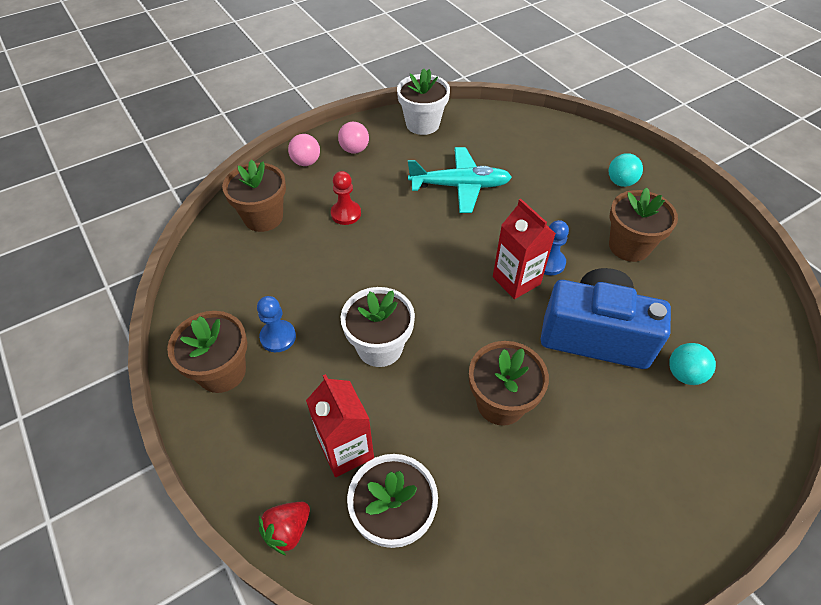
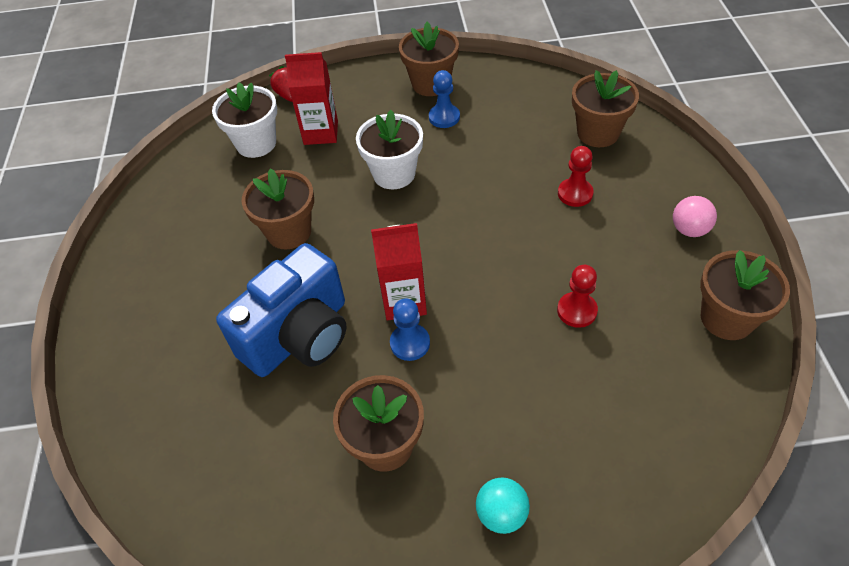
camera: 120 degrees right, 0 degrees up
(306, 162) = (679, 182): pink ball -> none
(422, 124) = (727, 318): white flower pot -> brown flower pot
(460, 186) = (577, 311): turquoise plane -> red pawn
(684, 374) = (209, 387): turquoise ball -> none

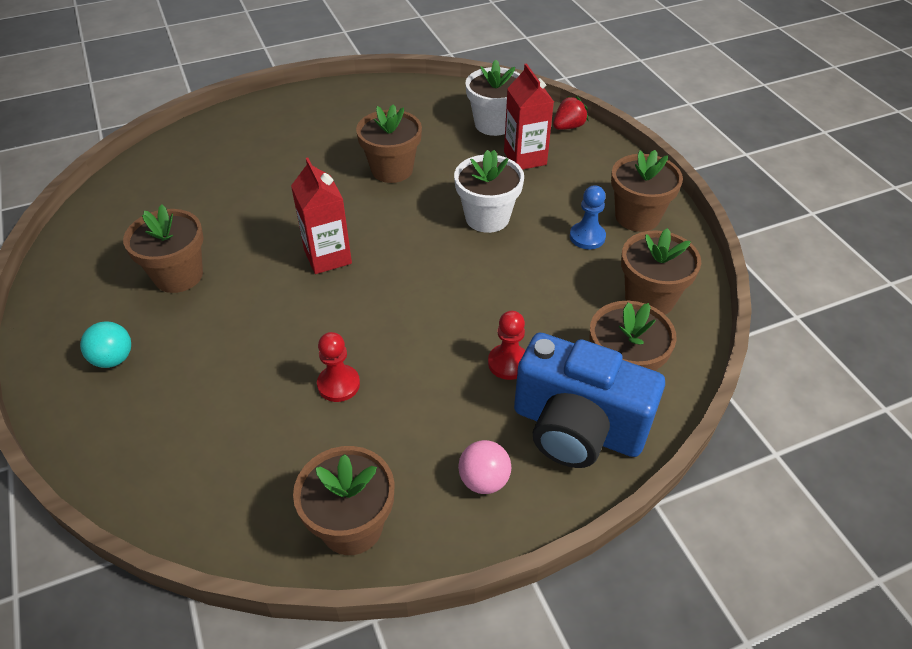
camera: 70 degrees right, 5 degrees down
(299, 335) = (280, 203): blue camera -> blue camera (577, 428)
(410, 343) = (281, 270): blue pawn -> none
(526, 100) = (649, 298): none -> brown flower pot

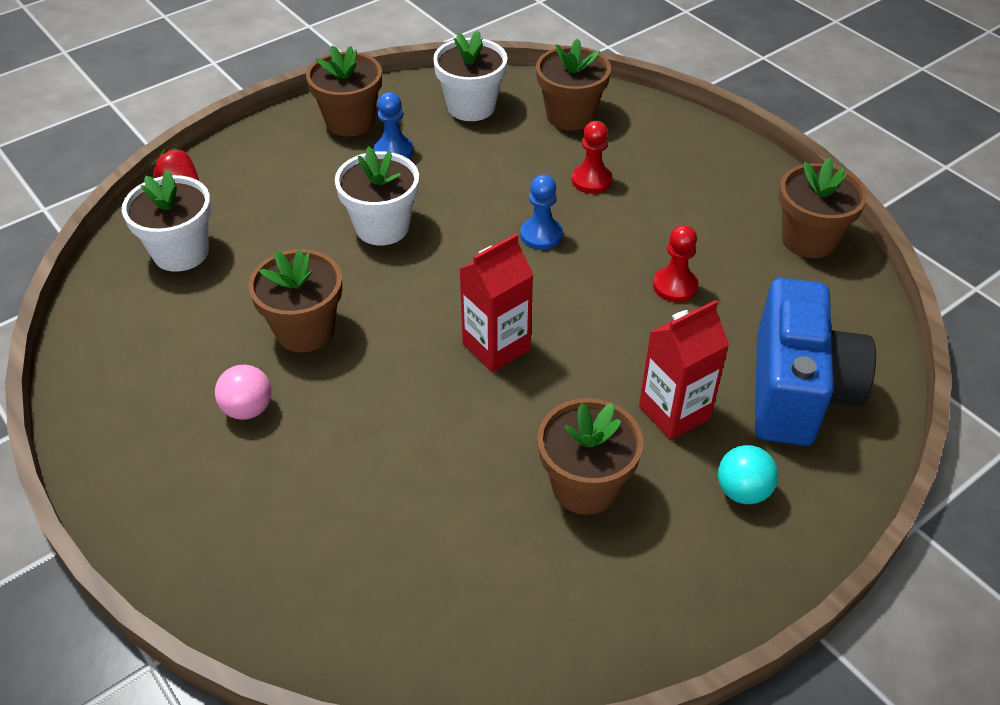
camera: 105 degrees left, 0 degrees up
(442, 309) = (541, 235): none -> blue pawn
(484, 480) = (722, 176): pink ball -> pink ball (248, 409)
(525, 158) = (256, 214): red carton -> red carton (674, 412)
(577, 428) = (642, 134): blue camera -> blue camera (797, 391)
(649, 298) = (471, 107): brown flower pot -> white flower pot

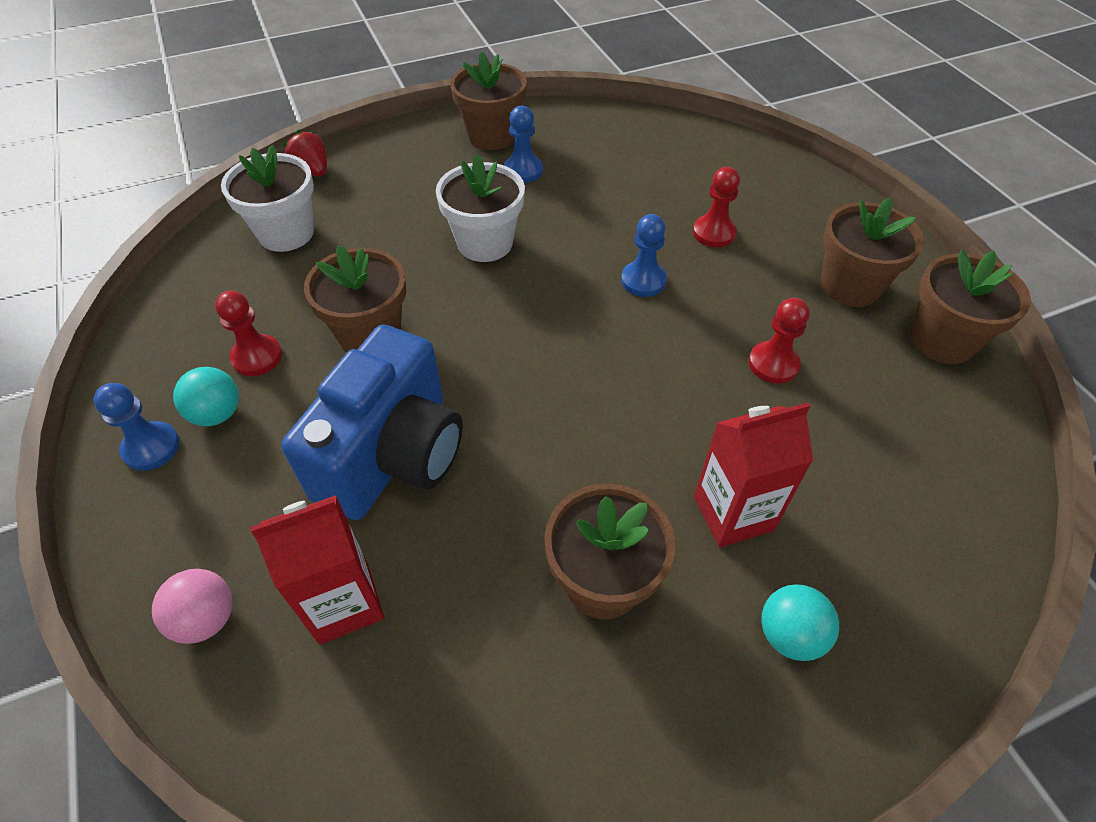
camera: 15 degrees right, 5 degrees up
(139, 469) = (151, 447): none -> blue pawn
(189, 428) = (217, 414): none -> turquoise ball
(204, 371) = (257, 357): none -> red pawn
(248, 409) = (281, 406): pink ball -> pink ball (206, 619)
(471, 107) = (613, 140): white flower pot -> none
(496, 347) = (557, 393): red carton -> red carton (344, 602)
(570, 116) = (711, 164): brown flower pot -> brown flower pot (850, 286)
(797, 391) = (888, 520): blue camera -> blue camera (393, 455)

